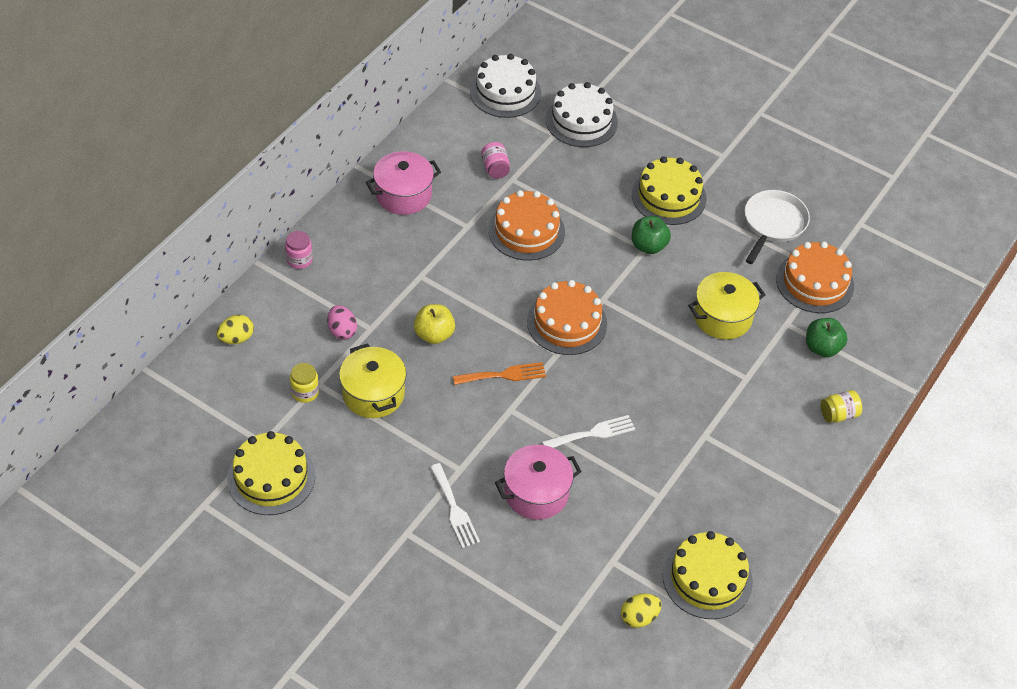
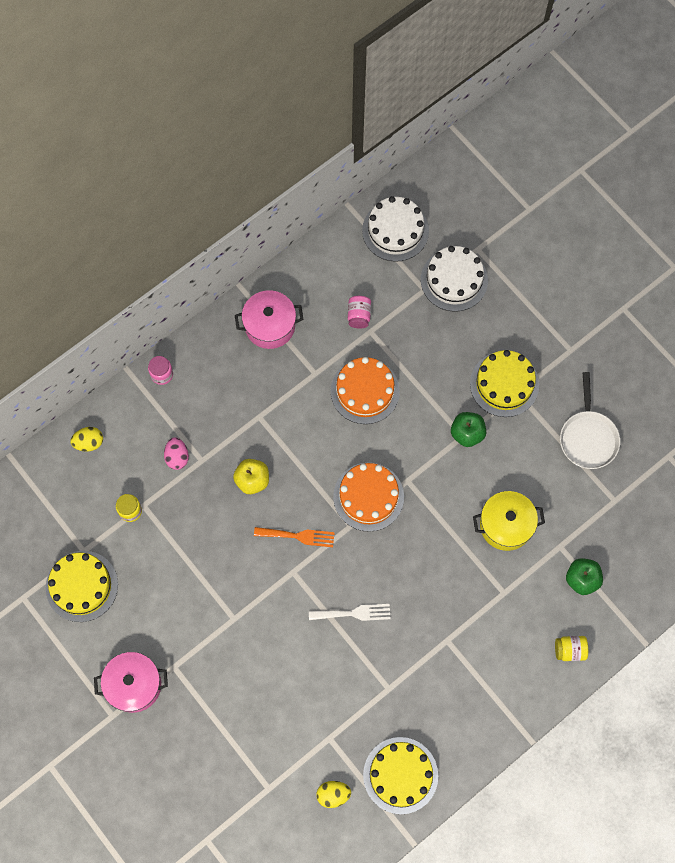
camera: 20 degrees right, 20 degrees up
(373, 394) = (185, 527): yellow pot -> none
(454, 509) = (218, 655): white fork -> none
(536, 493) = (288, 658): pink pot -> pink pot (134, 685)
(773, 224) = (588, 437): white pan -> white pan turned 135 degrees clockwise
(815, 282) = (602, 509): orange cake -> none

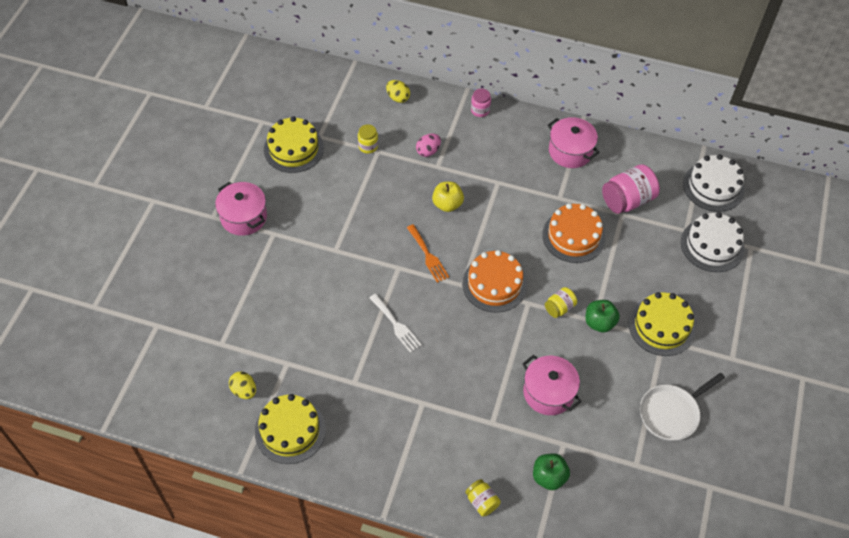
camera: 55 degrees right, 15 degrees down
(359, 316) = (627, 200): pink jar -> pink jar, size x1.83
(430, 457) = (559, 308): none -> yellow jar
(506, 525) = (548, 392): yellow pot -> pink pot

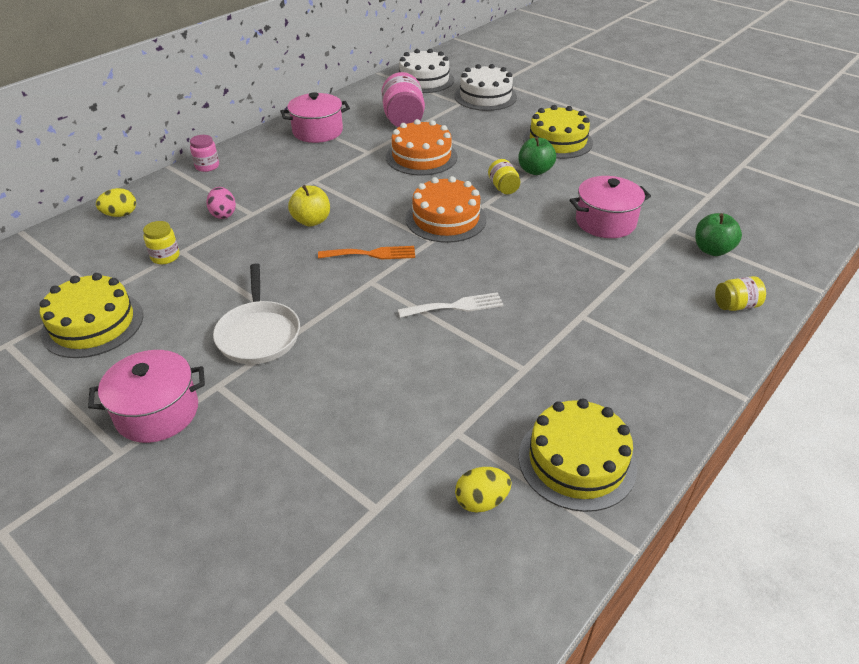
camera: 65 degrees left, 15 degrees down
(671, 413) = (656, 162): white pan -> white pan (259, 333)

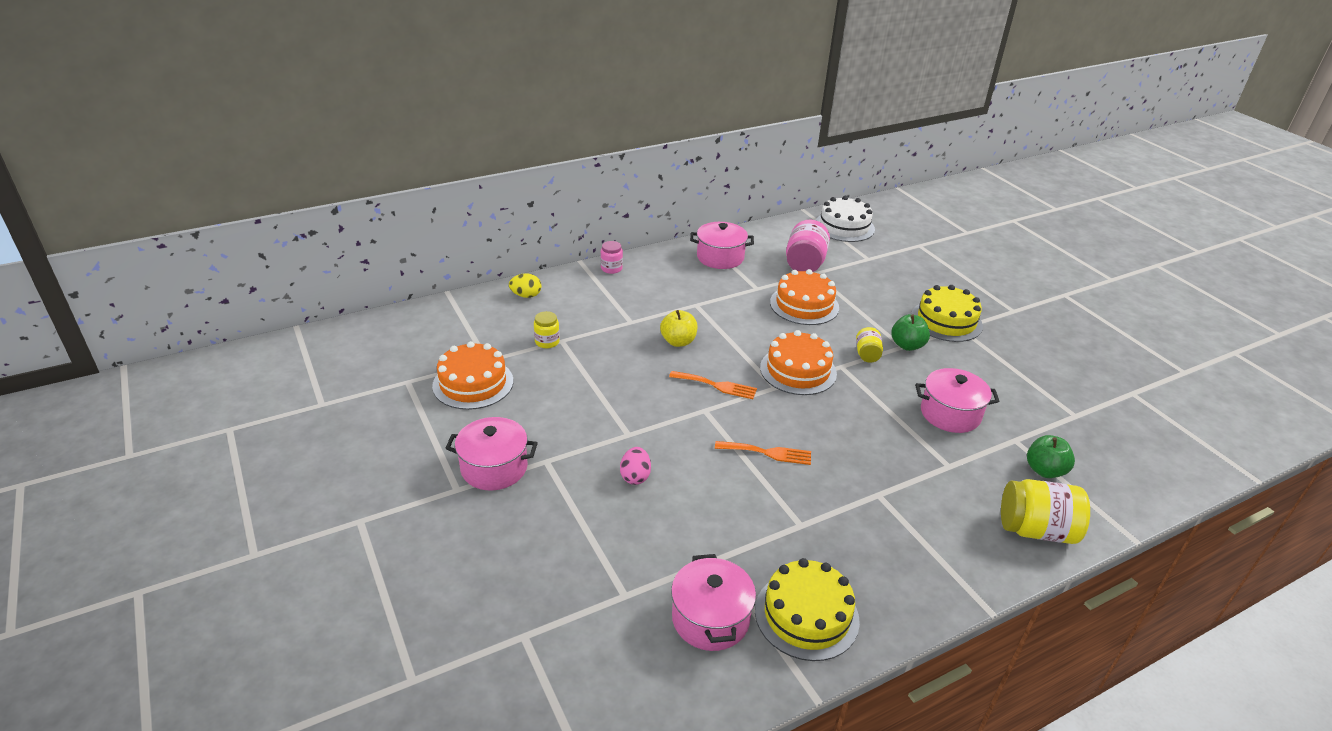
camera: 20 degrees right, 5 degrees down
(93, 324) = (473, 383): yellow cake -> orange cake
(223, 214) = (607, 316): pink egg -> pink egg (635, 476)
(259, 333) = (594, 428): white pan -> none
(455, 306) = (767, 453): white fork -> orange fork
(481, 501) = (710, 619): yellow egg -> pink pot
(485, 96) = (897, 257): white cake -> none
(735, 305) = (1036, 530): yellow jar -> yellow jar, size x1.83

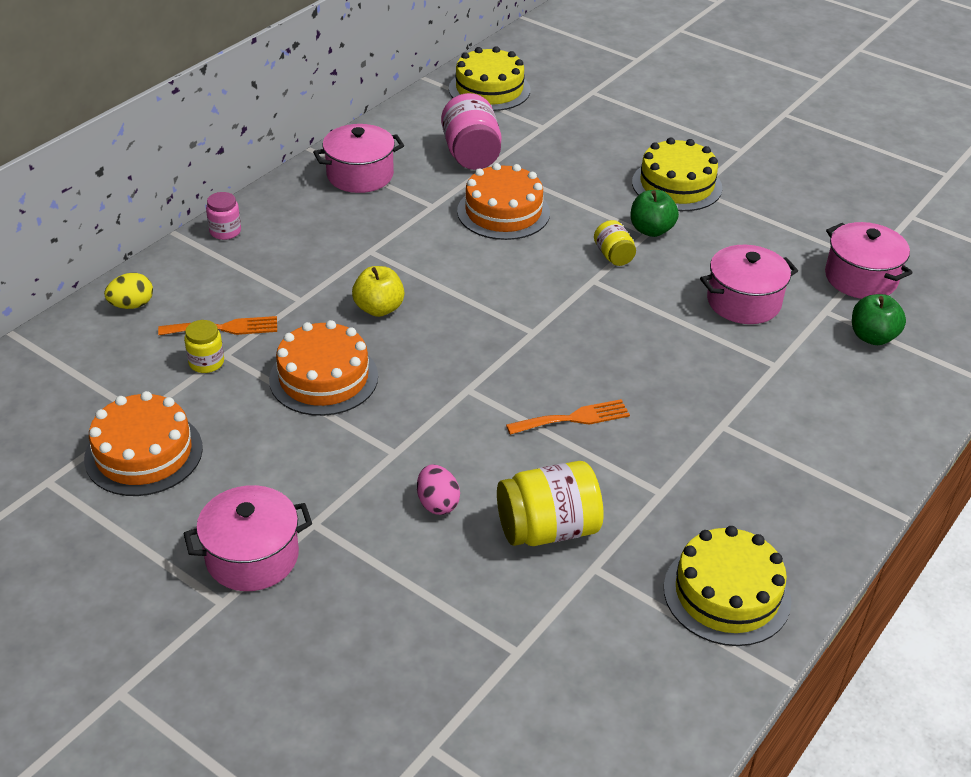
camera: 25 degrees left, 5 degrees up
(710, 619) = (629, 639): pink pot -> pink pot (861, 278)
(716, 385) = (462, 352): orange fork -> orange fork (224, 328)
(798, 370) = (546, 301): orange cake -> orange cake (323, 378)
(844, 226) = (489, 89): white cake -> yellow cake
(1036, 530) = (898, 408): yellow jar -> yellow jar (548, 529)

